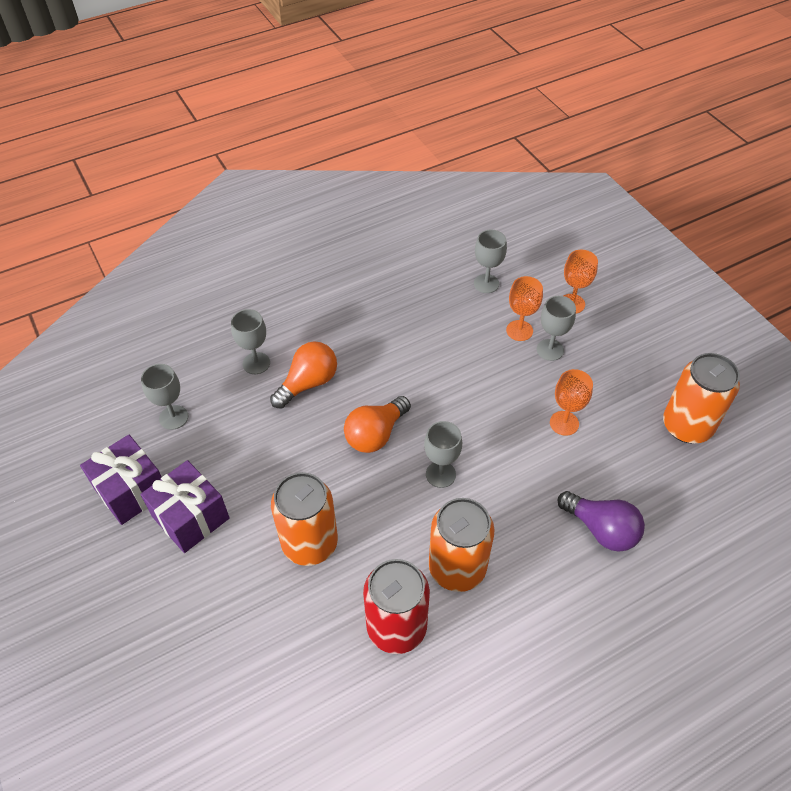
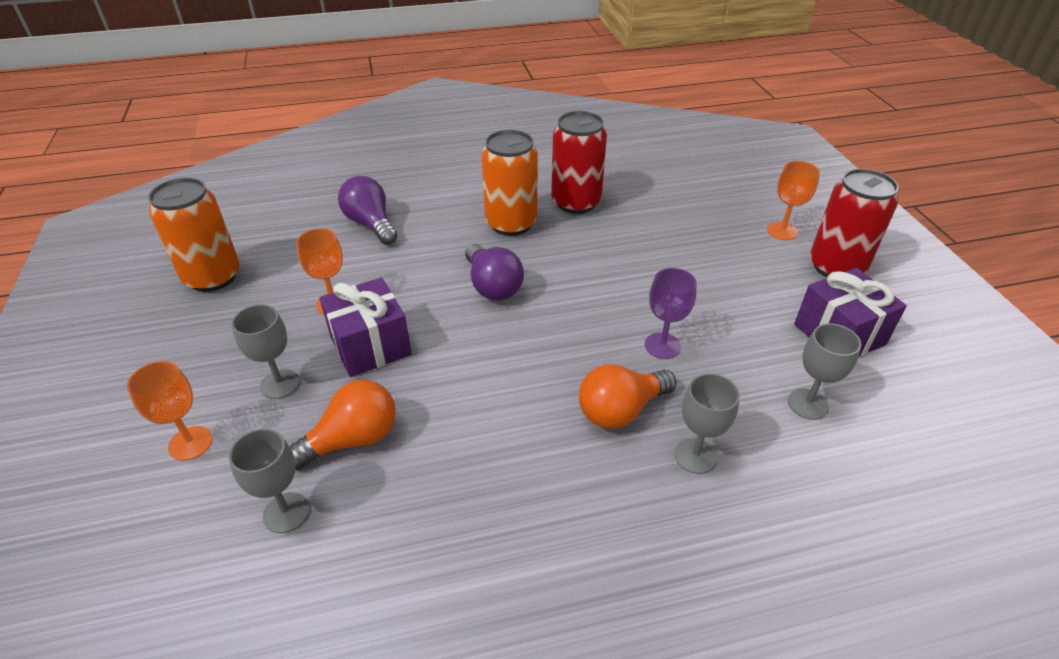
camera: 165 degrees left, 10 degrees down
(109, 582) = (836, 267): none -> red can
(190, 517) = (764, 299): purple gift -> purple gift (370, 345)
(282, 444) = (662, 346): none -> purple goblet
(310, 543) = (640, 260): orange can -> none
(375, 434) = (548, 334): orange light bulb -> orange light bulb (352, 439)
(440, 474) = (492, 286): grey goblet -> purple light bulb
(519, 330) = (297, 419): orange goblet -> orange goblet (782, 231)

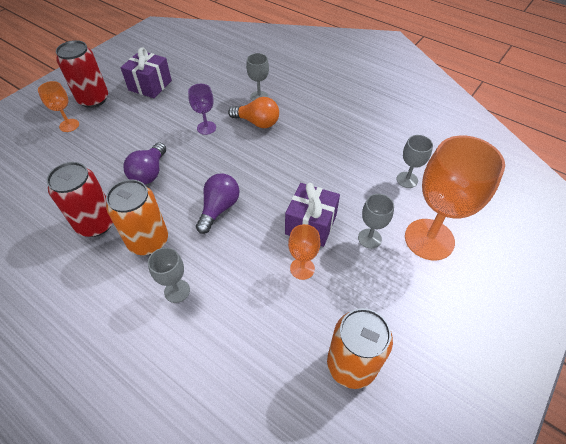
camera: 130 degrees left, 10 degrees up
(190, 443) = (429, 239): orange goblet -> orange goblet, size x2.07
(352, 439) = (360, 187): orange light bulb -> none
(371, 224) = (213, 322): purple light bulb -> purple light bulb (149, 173)
(808, 404) = (203, 81): grey goblet -> grey goblet (177, 291)

